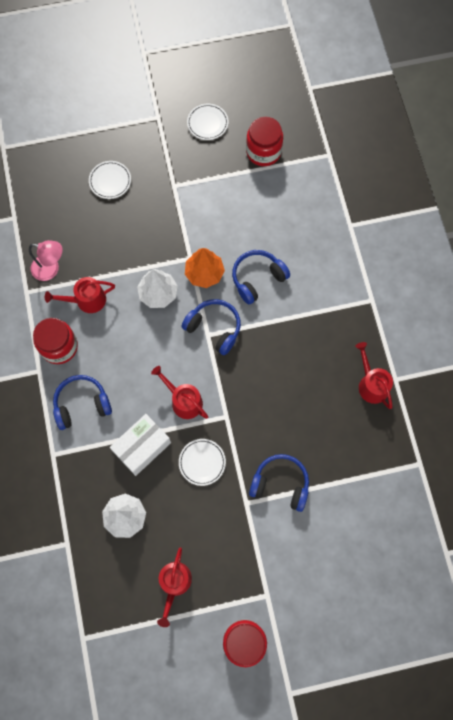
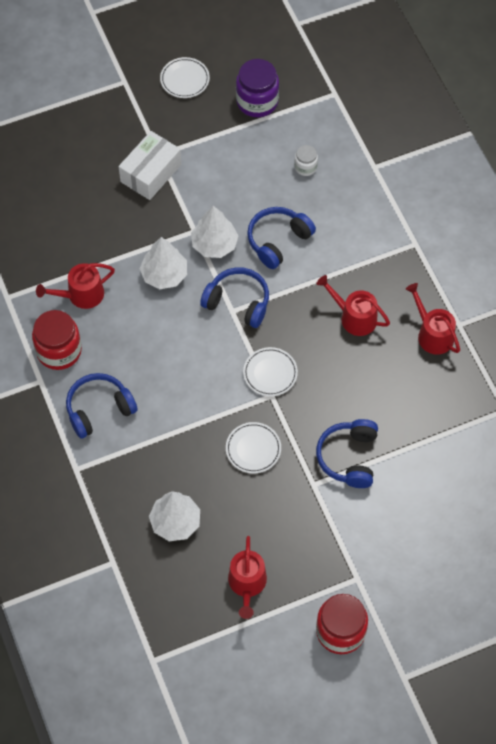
camera: 10 degrees left, 10 degrees down
(51, 269) = (31, 267): pink lamp -> none
(110, 181) = (82, 160): white plate -> white plate (270, 373)
(142, 447) = (179, 444): white box -> white box (151, 173)
(183, 401) = (218, 386): red watering can -> red watering can (354, 317)
(204, 273) = (214, 244): orange tree -> white tree
(263, 152) = (257, 101): red jar -> purple jar
(280, 484) = (349, 457): blue headphones -> blue headphones turned 90 degrees counterclockwise
(293, 216) = (305, 167): none -> white jar

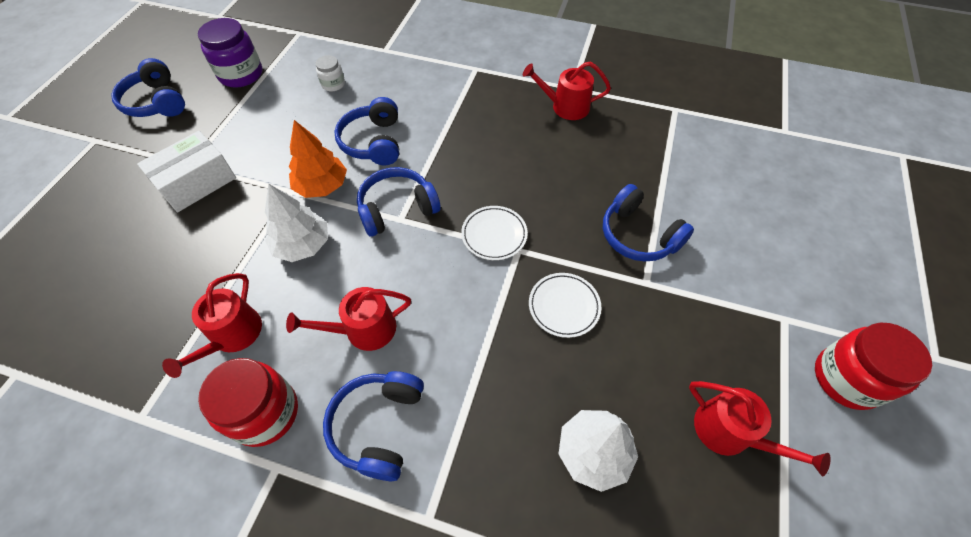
camera: 50 degrees left, 5 degrees down
(151, 173) = (197, 182): white box -> white box turned 60 degrees clockwise
(185, 79) = (156, 102): white plate -> blue headphones
(214, 244) = (322, 186): white tree -> orange tree
(354, 317) = (500, 142): red watering can -> red watering can (364, 330)

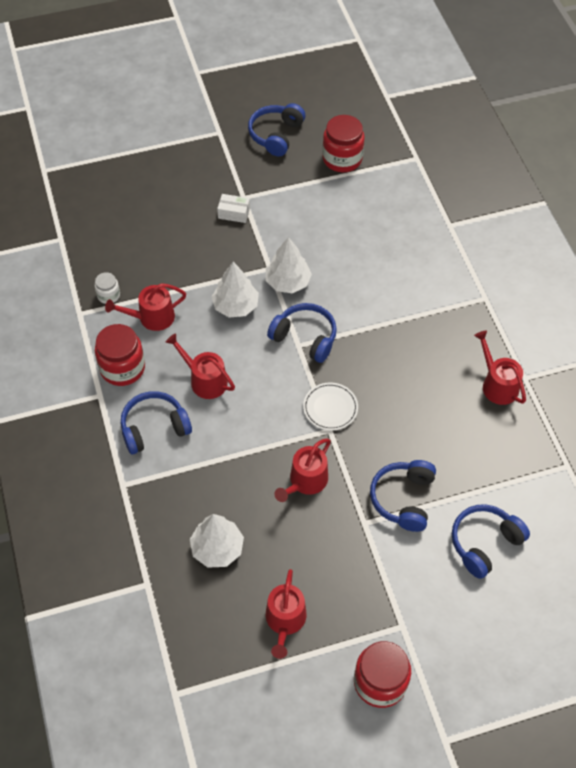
camera: 55 degrees right, 0 degrees up
(197, 182) = (234, 213): white box -> white box, size x0.56
(241, 74) = (342, 159): purple jar -> red jar
(322, 186) = (287, 282): orange tree -> white tree
(333, 84) = (383, 220): white jar -> white jar (108, 295)
(373, 142) = (350, 284): blue headphones -> blue headphones (484, 543)
(564, 306) = (305, 481): white plate -> red watering can

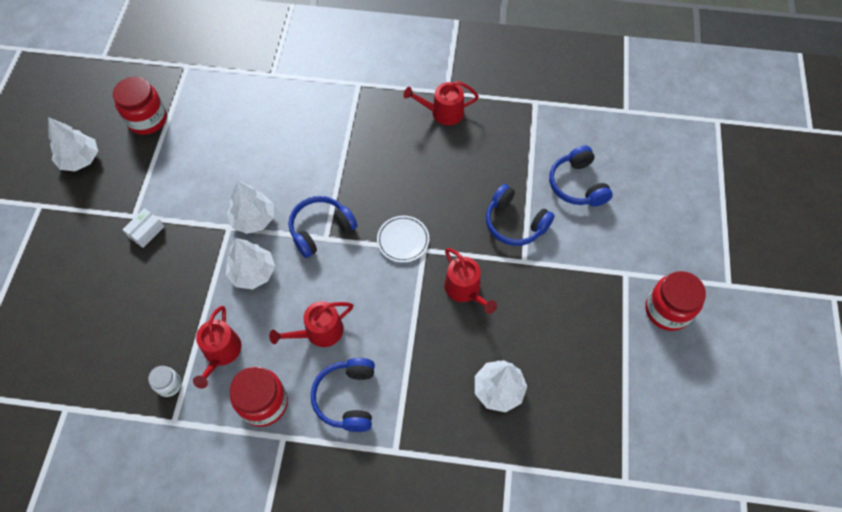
camera: 65 degrees left, 5 degrees up
(276, 135) = (80, 159): blue headphones -> white tree
(285, 620) = (589, 360): red watering can -> none

